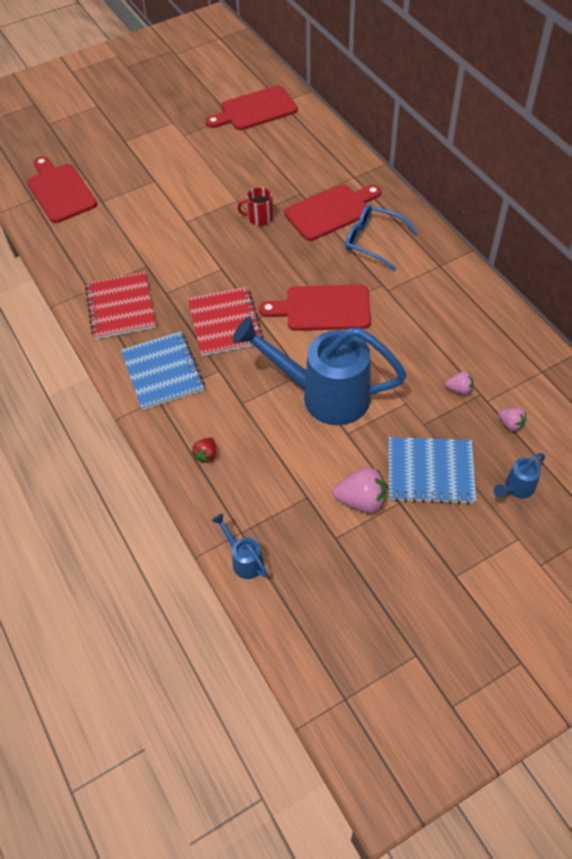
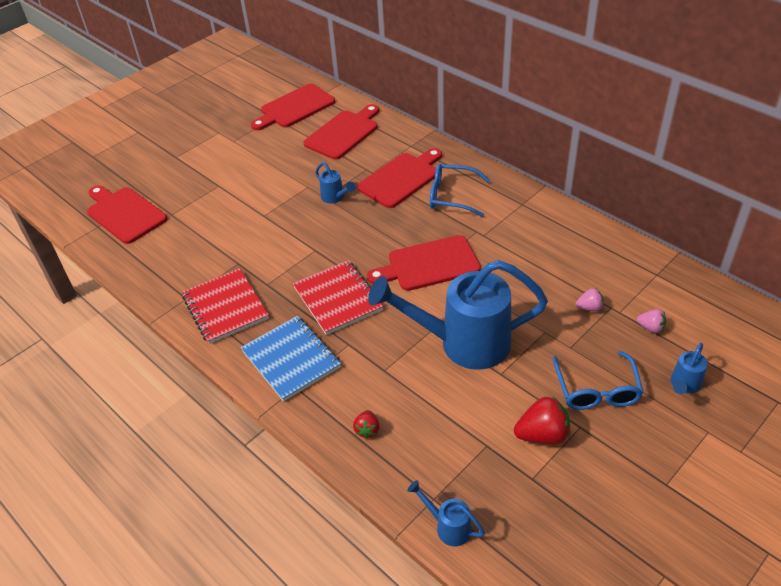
camera: 15 degrees left, 10 degrees down
(259, 218) = (335, 198): red mug -> blue watering can
(293, 148) = (343, 133): none -> red cutting board
(361, 500) = (542, 435): pink strawberry -> red strawberry
(430, 472) = (597, 390): blue notebook -> blue glasses

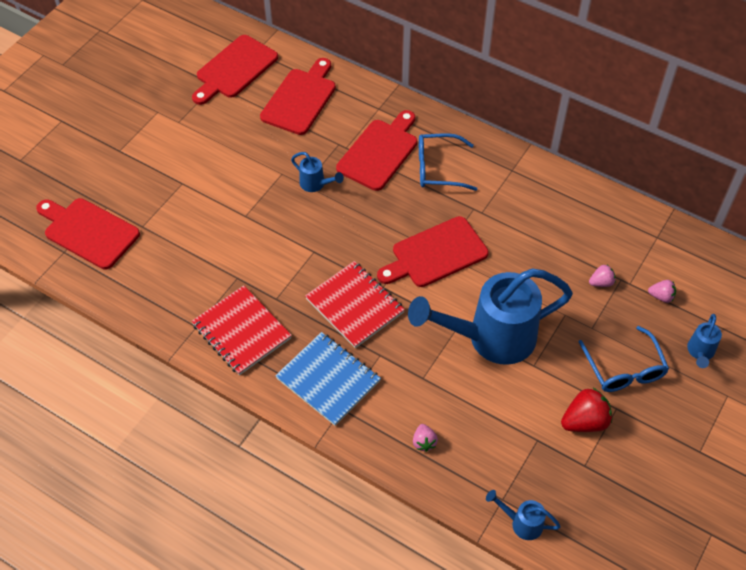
camera: 15 degrees left, 10 degrees up
(367, 430) = (424, 442): red strawberry -> pink strawberry

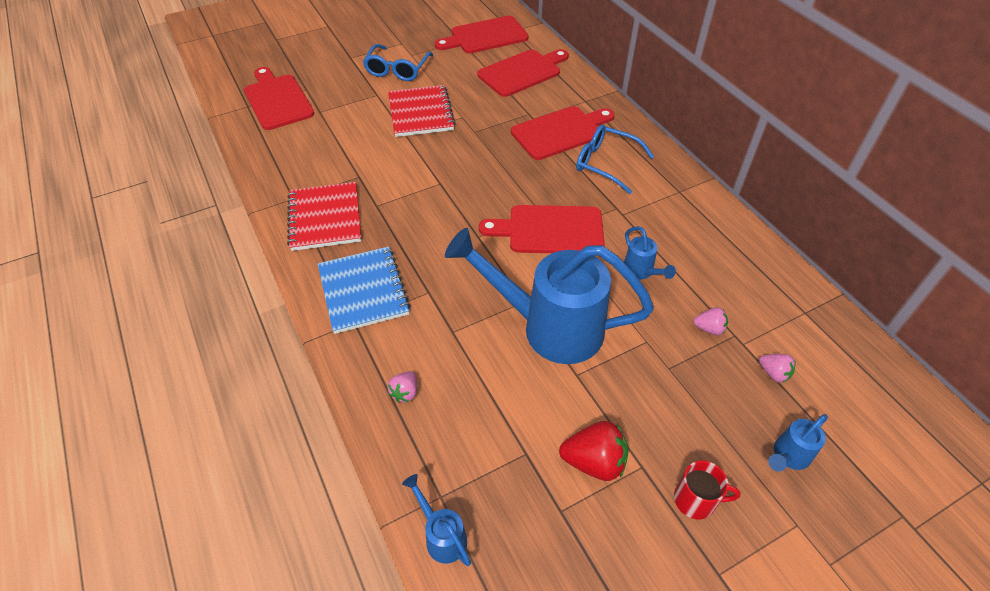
camera: 30 degrees right, 5 degrees down
(316, 184) = (484, 135): blue watering can -> blue watering can (641, 272)
(355, 305) = (440, 240): red notebook -> red notebook (421, 113)
(624, 369) = (679, 429): blue glasses -> blue glasses (397, 70)
(661, 412) = (696, 500): none -> red mug

